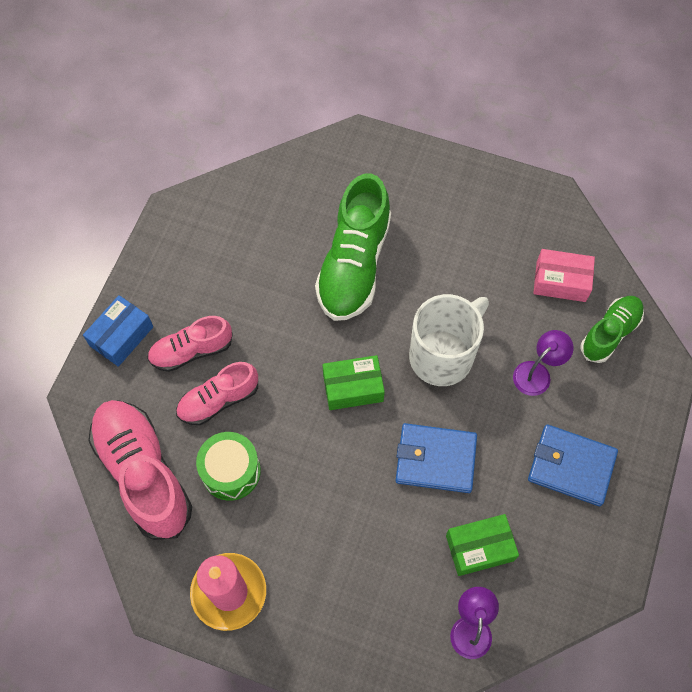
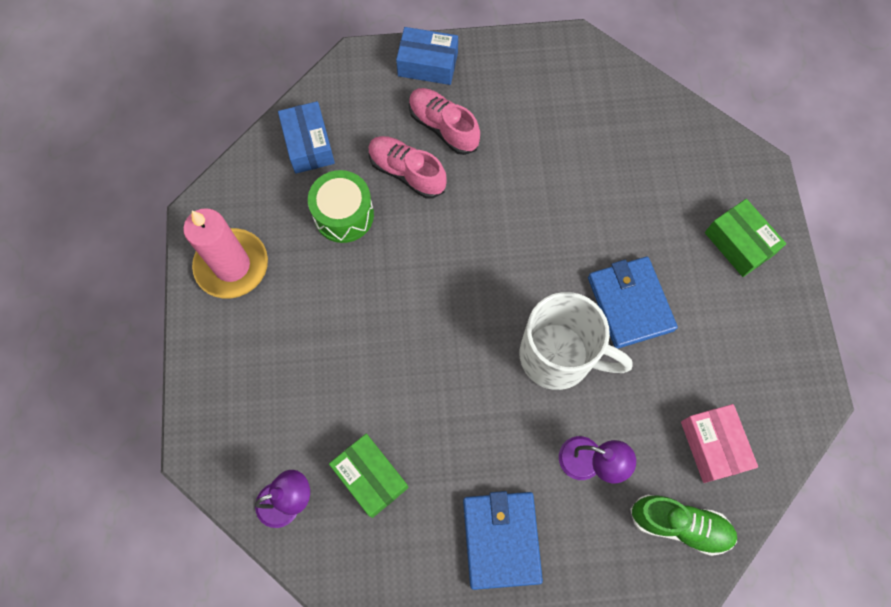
camera: 65 degrees right, 5 degrees up
(143, 473) = (309, 145): pink shoe -> blue box
(353, 387) = (479, 285): green box -> green box (739, 243)
(354, 265) = (611, 227): green shoe -> none
(435, 459) = (443, 396): blue wallet -> blue wallet (630, 303)

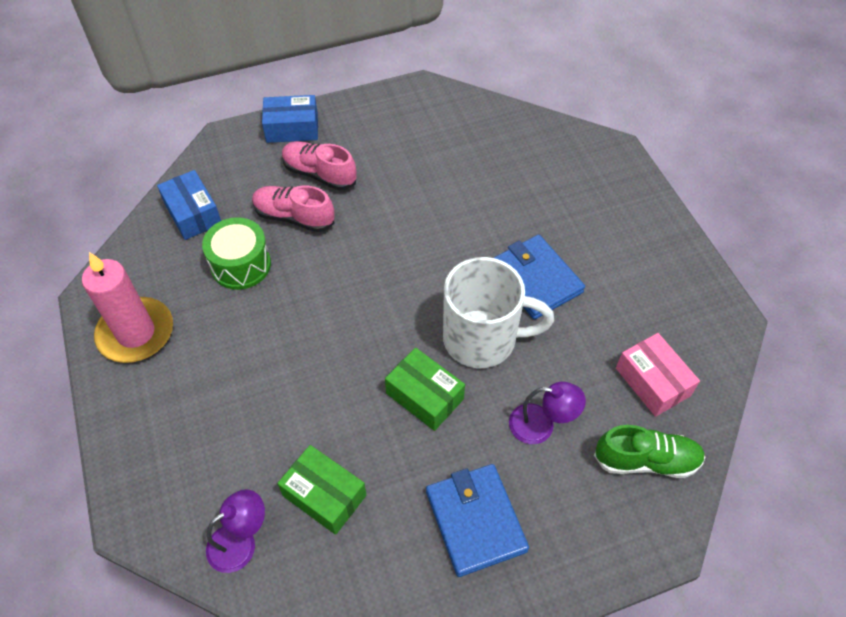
camera: 15 degrees left, 15 degrees down
(739, 243) = (616, 210): green box -> green box (424, 396)

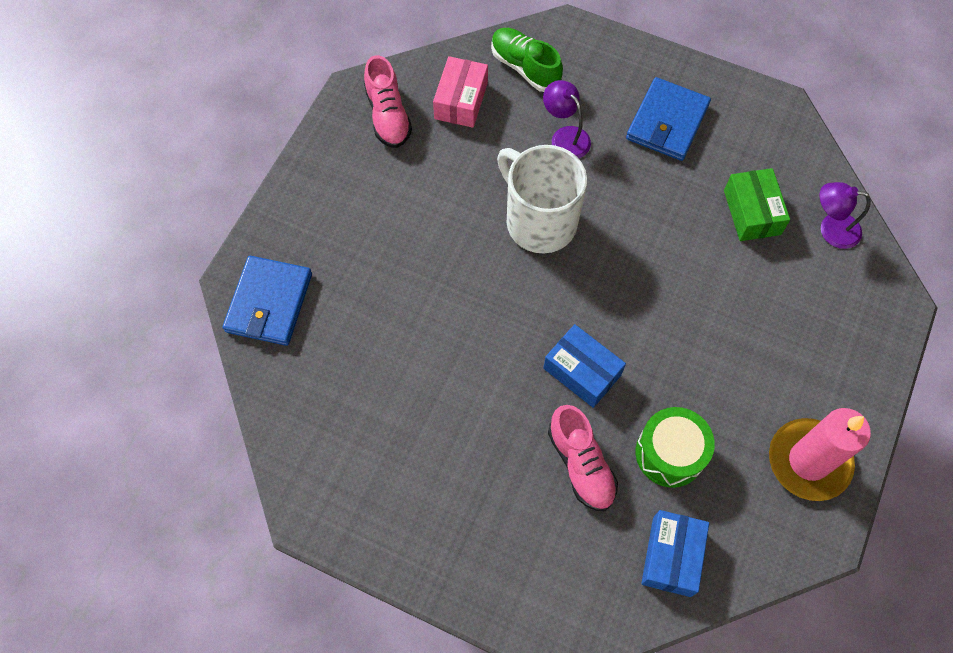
camera: 135 degrees left, 10 degrees up
(292, 128) = (486, 584): blue box -> blue box (582, 371)
(319, 174) = (514, 495): pink shoe -> pink shoe (388, 116)
(424, 396) = (623, 218): green box -> none
(535, 279) = (448, 230): blue wallet -> blue wallet (269, 303)

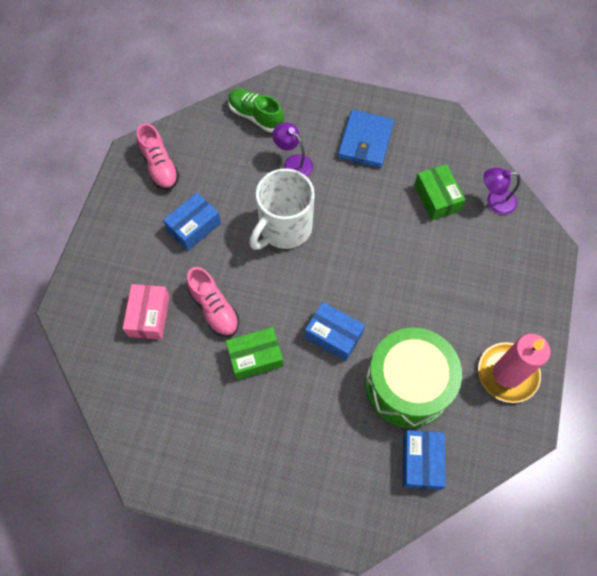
camera: 10 degrees left, 0 degrees up
(269, 303) = (91, 322): blue wallet -> none
(420, 201) = (194, 227): none -> blue box
(461, 101) = (212, 147): pink box -> pink box (149, 316)
(474, 383) = (255, 357): none -> green box
(539, 221) = (284, 228): white mug -> white mug turned 90 degrees counterclockwise
(581, 464) = (344, 405): pink shoe -> pink shoe (214, 309)
(669, 453) = (407, 385): green drum -> green drum, size x1.65

